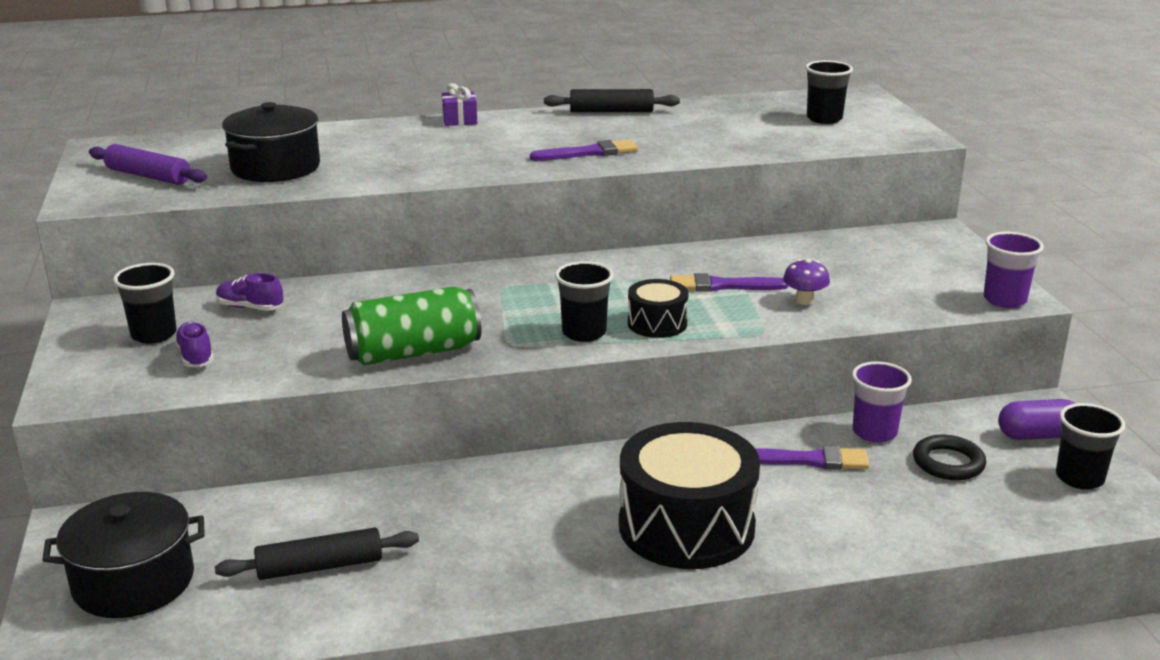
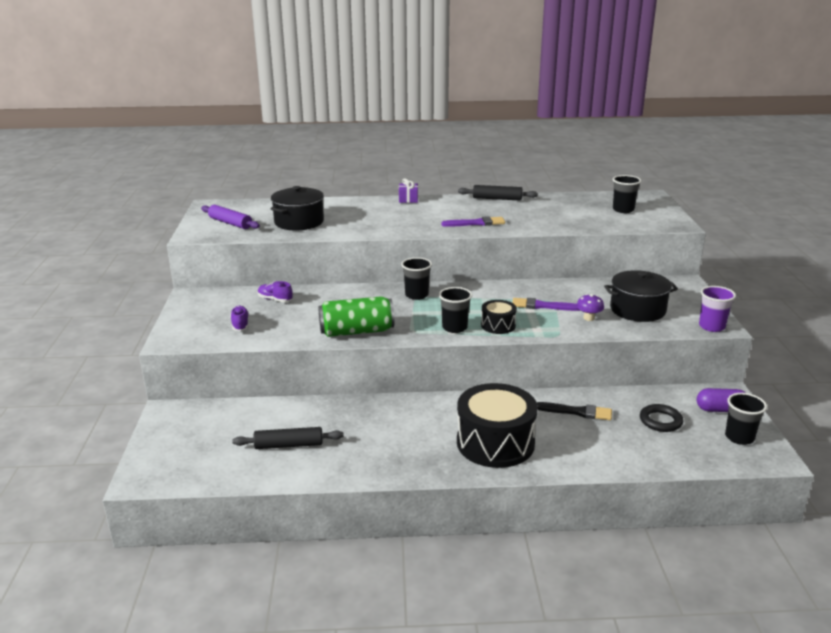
camera: 10 degrees right, 0 degrees up
(133, 581) = (191, 443): black pot -> black pot (637, 310)
(154, 334) = (221, 311): black cup -> black cup (416, 295)
(809, 460) = (577, 412): purple brush -> black brush
(874, 432) = (621, 399): purple cup -> none

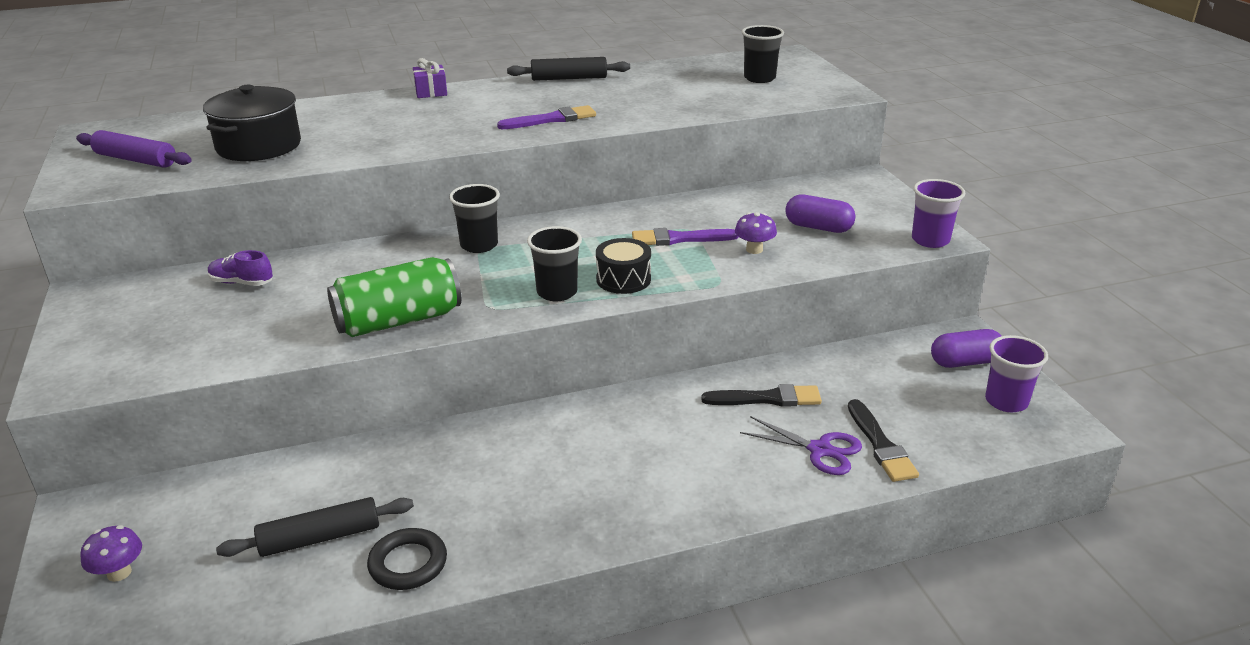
camera: 15 degrees left, 5 degrees up
(181, 444) = (119, 573): none -> purple mushroom
(240, 325) = (189, 336): purple shoe -> none
(495, 443) = (662, 472): black drum -> none
(600, 446) = (820, 450): none -> purple scissors
(637, 310) = (818, 227): black pot -> purple capsule
(641, 449) = (881, 445): none -> black brush
(660, 421) = (890, 393): black ring -> black ring (408, 563)
(739, 437) = (1006, 401): black cup -> purple cup

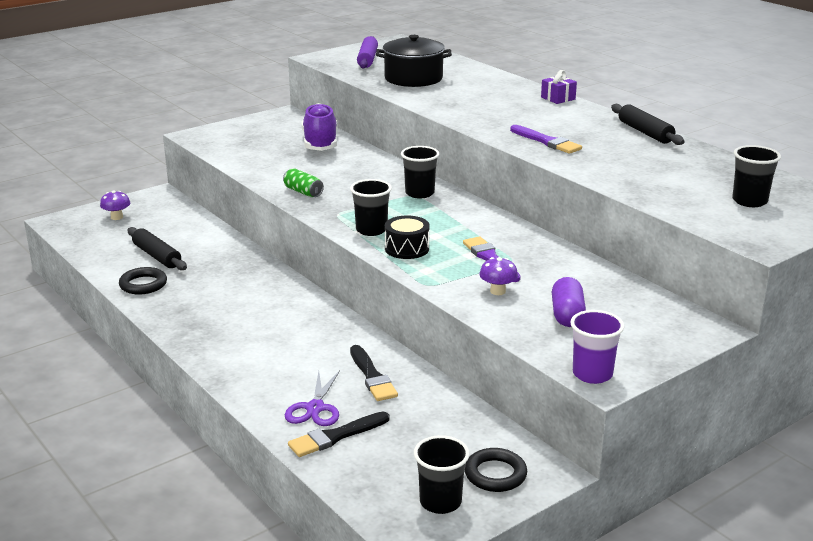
camera: 70 degrees right, 5 degrees down
(242, 283) = (320, 143): purple shoe -> purple shoe, size x1.88
(398, 321) = (303, 192): green can -> green can, size x0.51
(965, 362) = (495, 474): purple capsule -> black ring
(1006, 401) = (440, 502): purple cup -> black cup

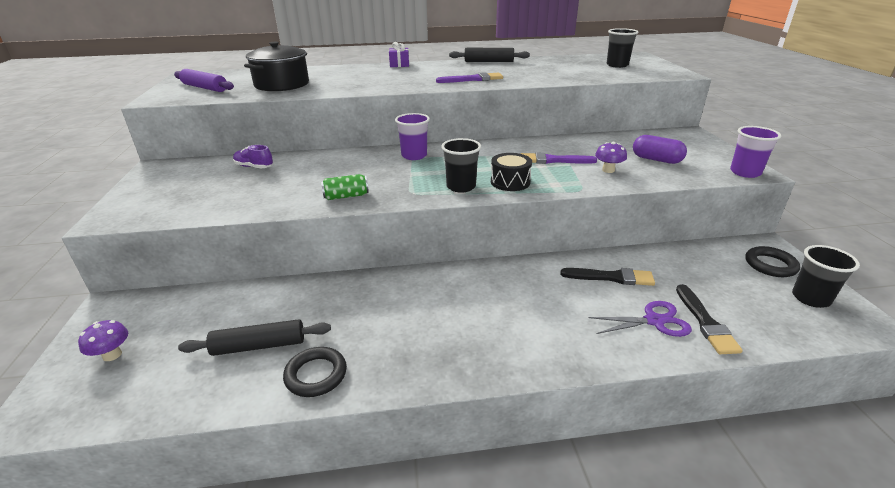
camera: 60 degrees left, 5 degrees up
(315, 408) = (654, 321): purple scissors -> purple scissors turned 45 degrees counterclockwise
(320, 143) = (254, 167): purple shoe -> purple shoe, size x0.53
(419, 193) = (414, 156): black cup -> purple cup

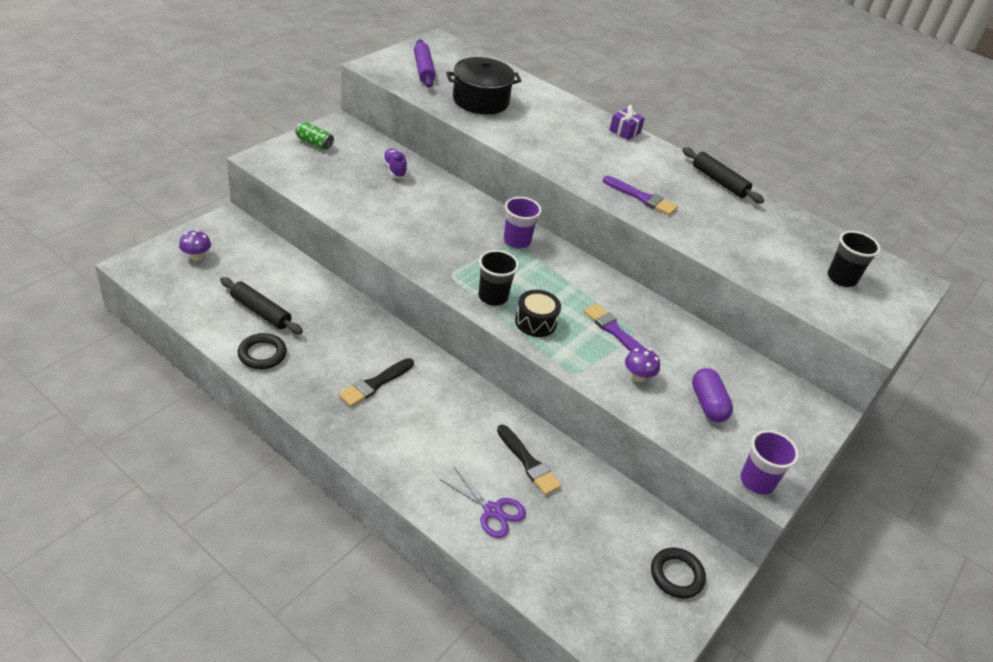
camera: 40 degrees right, 10 degrees up
(346, 196) = (406, 244): green can -> green can (314, 143)
(705, 322) = (524, 546): black brush -> black brush (375, 384)
(810, 298) = (643, 617): black cup -> none

